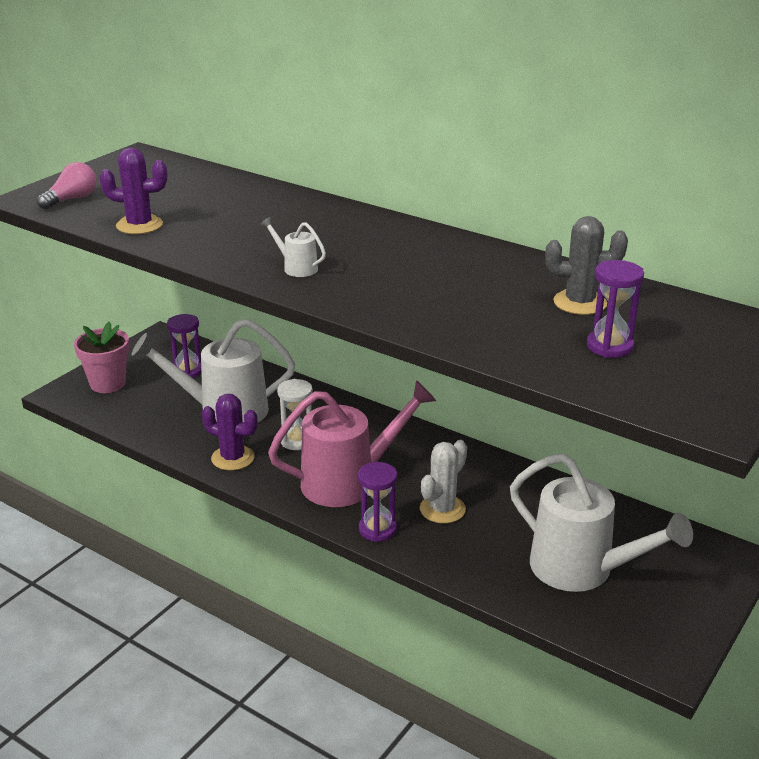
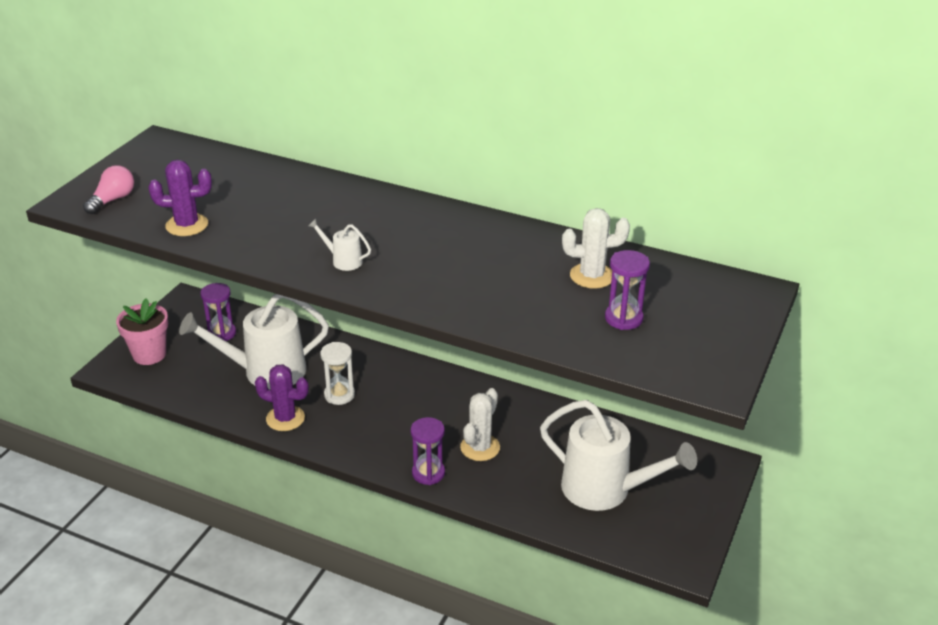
camera: 10 degrees left, 5 degrees up
(349, 481) = (394, 429): pink watering can -> none
(580, 303) = (592, 276): grey cactus -> white cactus

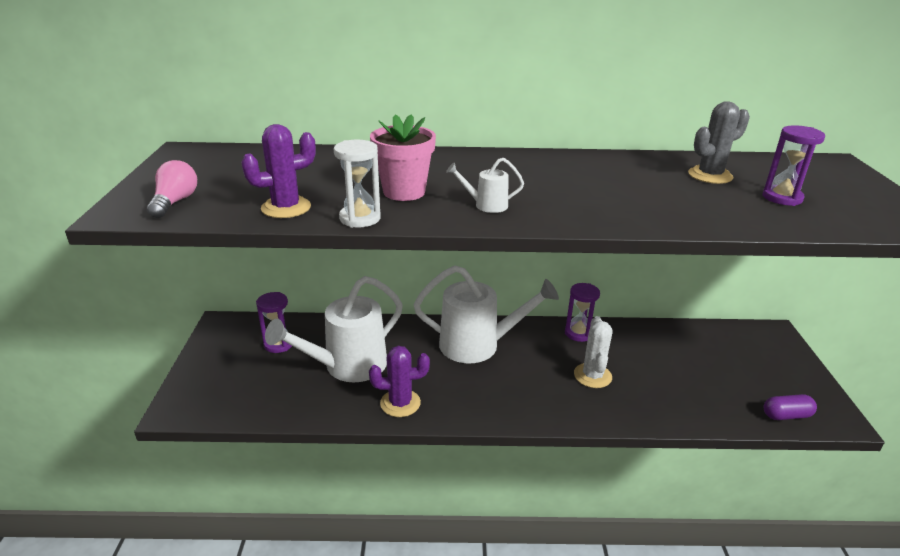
camera: 25 degrees left, 5 degrees down
(149, 354) = (214, 383): pink flower pot -> pink flower pot (404, 192)
(339, 395) = (433, 367): white hourglass -> white hourglass (360, 218)
(428, 473) = (572, 412): purple hourglass -> purple hourglass (578, 333)
(592, 276) = (710, 175): white cactus -> grey cactus
(606, 490) = (720, 379): white watering can -> white watering can (478, 345)
(634, 543) = (786, 415): none -> purple capsule

